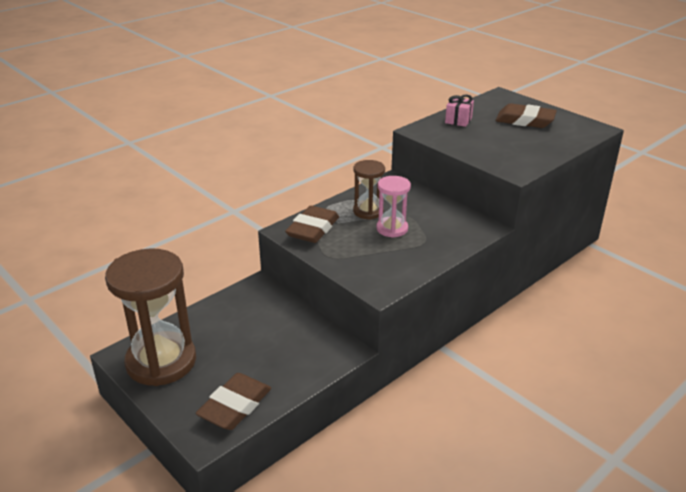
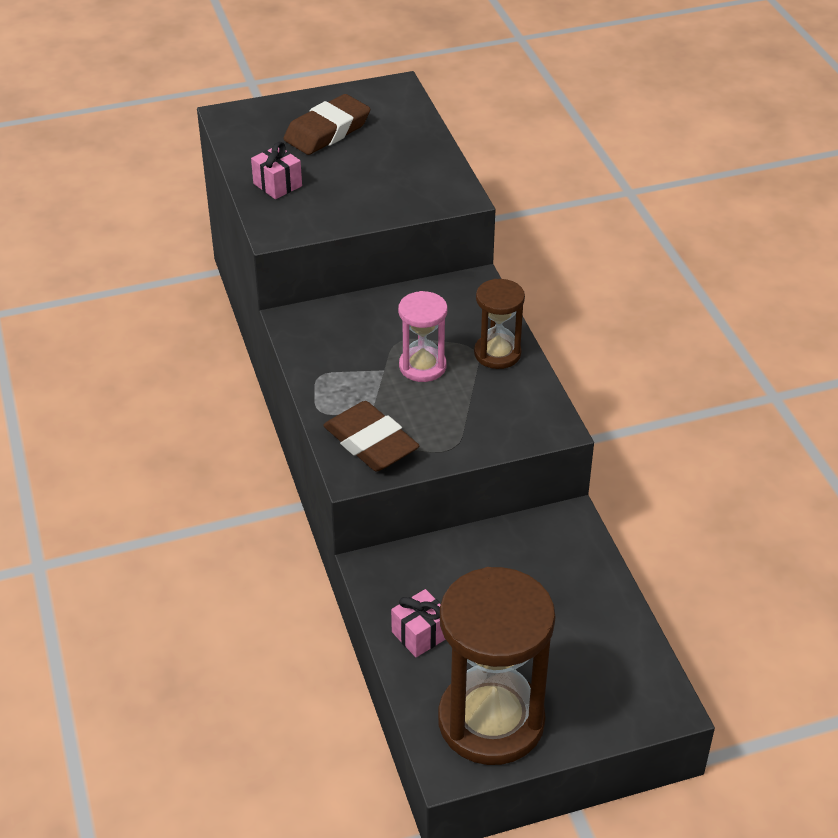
camera: 65 degrees left, 10 degrees up
(216, 316) = (420, 634): none -> pink gift
(235, 406) = (619, 661): brown eraser -> none
(368, 211) = (362, 373): brown hourglass -> brown hourglass (497, 353)

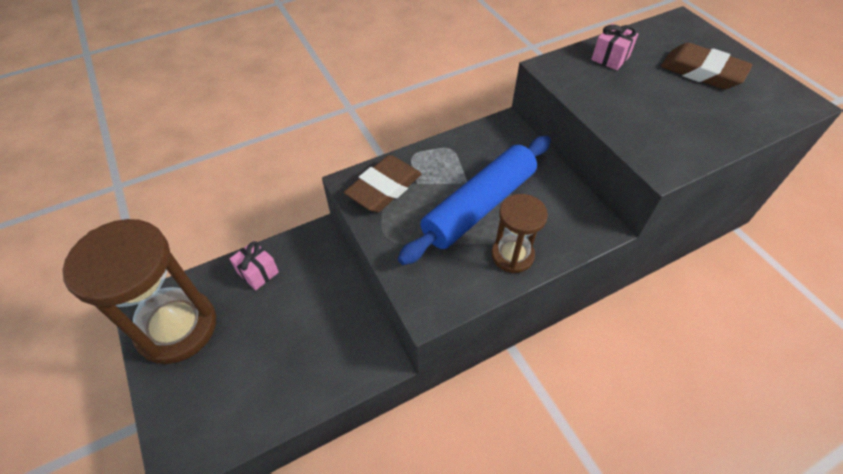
camera: 80 degrees right, 10 degrees up
(422, 366) = (479, 206): pink hourglass -> blue rolling pin

